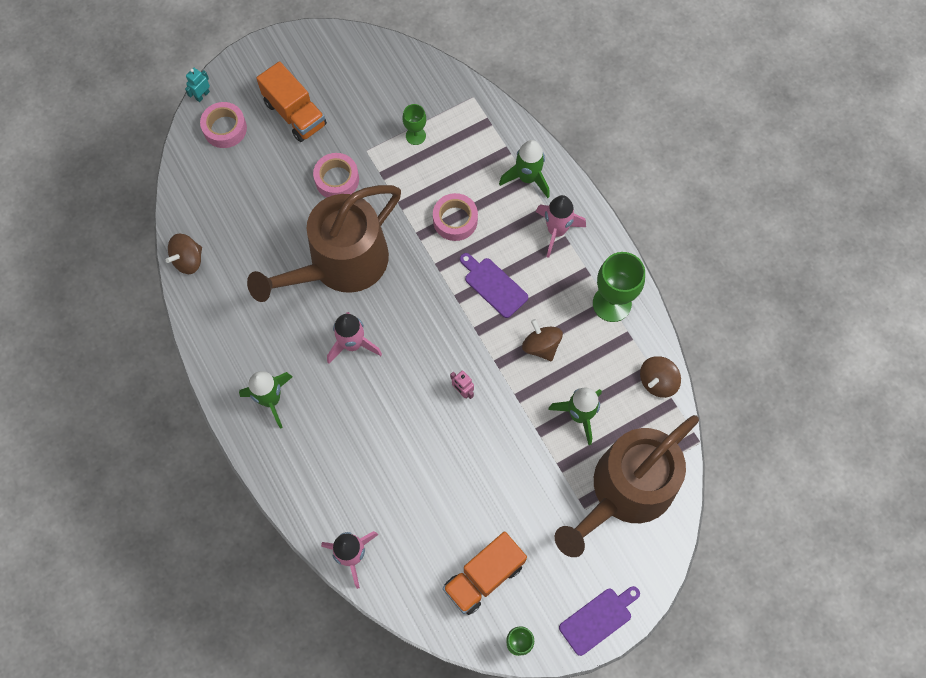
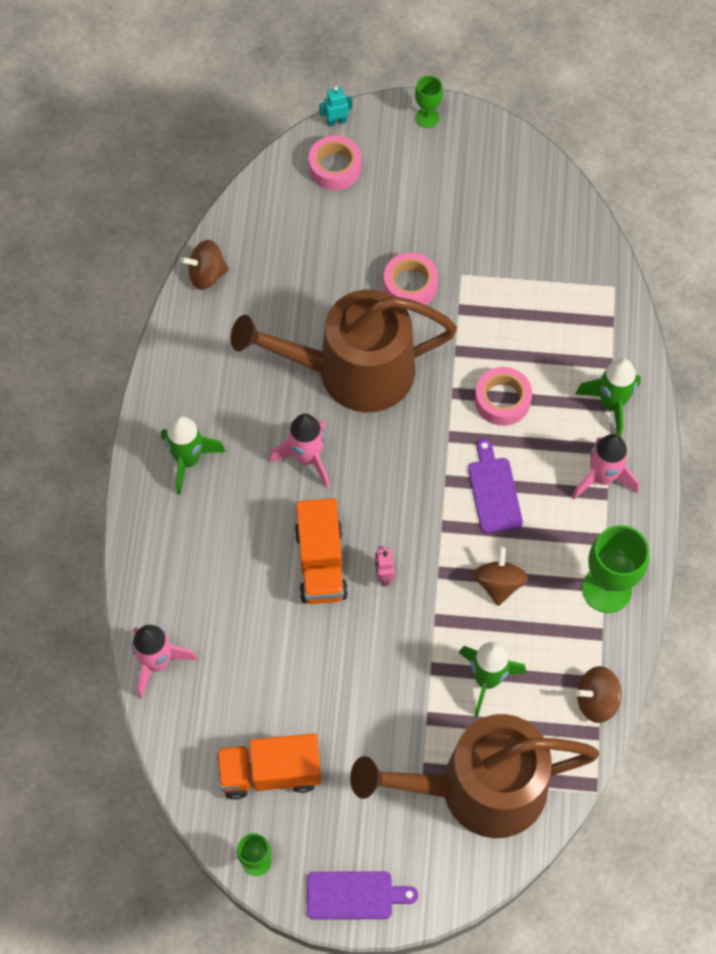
camera: 35 degrees right, 5 degrees down
(295, 114) = (415, 194): orange truck -> orange truck (321, 563)
(415, 136) = (523, 290): green goblet -> green goblet (427, 118)

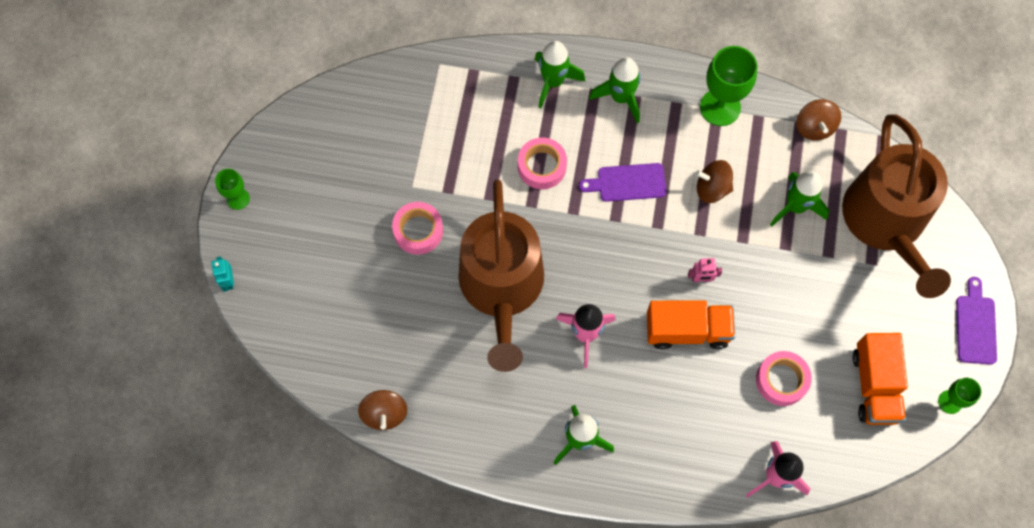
camera: 85 degrees left, 5 degrees up
(335, 168) = (281, 286): pink tape -> pink tape (781, 380)
(602, 478) = (620, 98): pink rocket -> green rocket

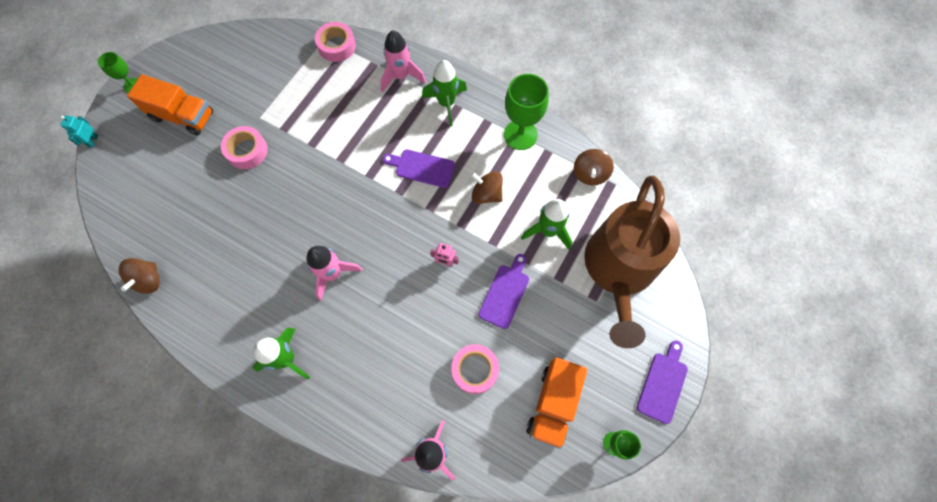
camera: 20 degrees right, 0 degrees up
(501, 287) = (287, 214): brown watering can -> none
(542, 166) = (362, 134): pink tape -> pink tape (337, 46)
(553, 82) = (401, 76): green rocket -> pink rocket
(687, 330) = (415, 299): orange truck -> orange truck (183, 116)
(778, 290) = (505, 293): none -> purple cutting board

